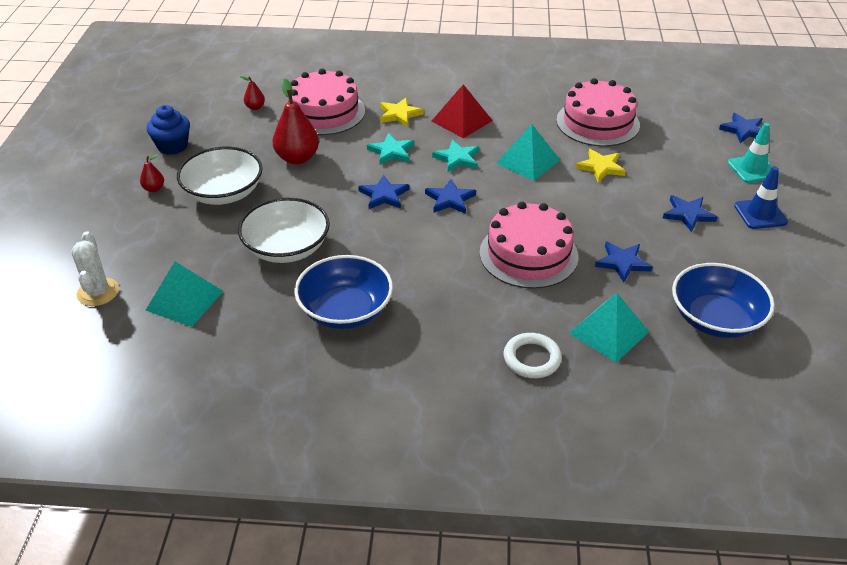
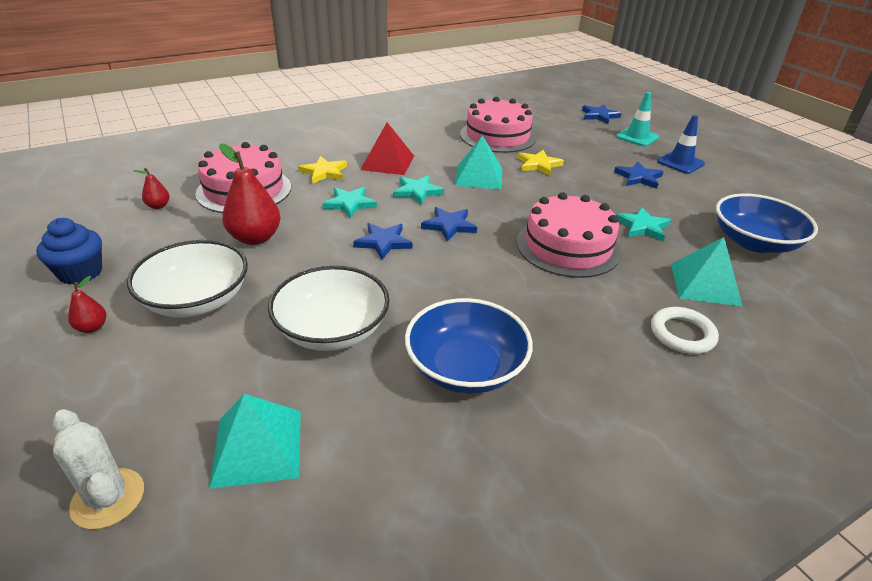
camera: 35 degrees left, 5 degrees down
(622, 263) = (642, 227): blue star -> turquoise star

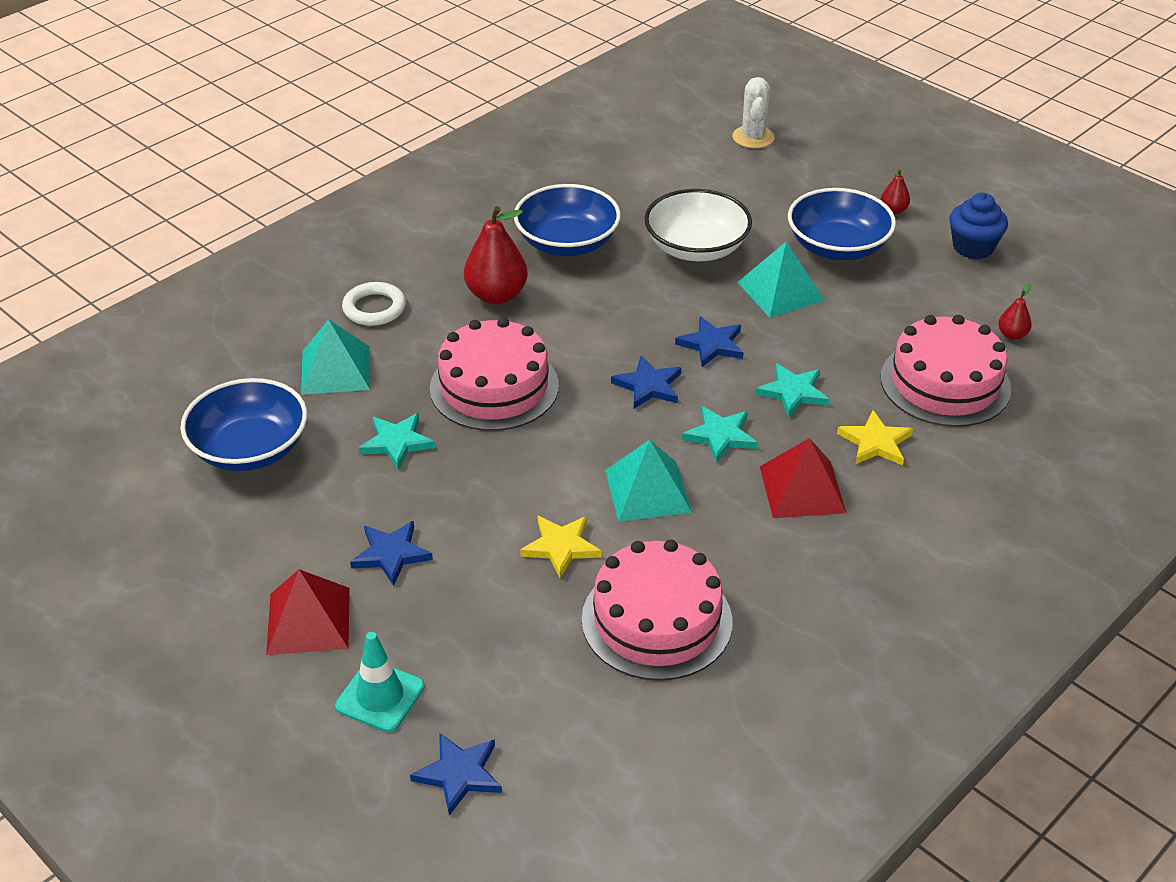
camera: 165 degrees right, 5 degrees up
(108, 498) = (753, 137): white cactus -> white cactus turned 60 degrees clockwise
(196, 300) = (837, 247): white bowl -> blue bowl
(255, 238) = (855, 318): red pear -> red pear (496, 295)
(257, 447) = (688, 172): turquoise pyramid -> turquoise pyramid (780, 291)
(680, 163) = (308, 620): blue traffic cone -> red pyramid

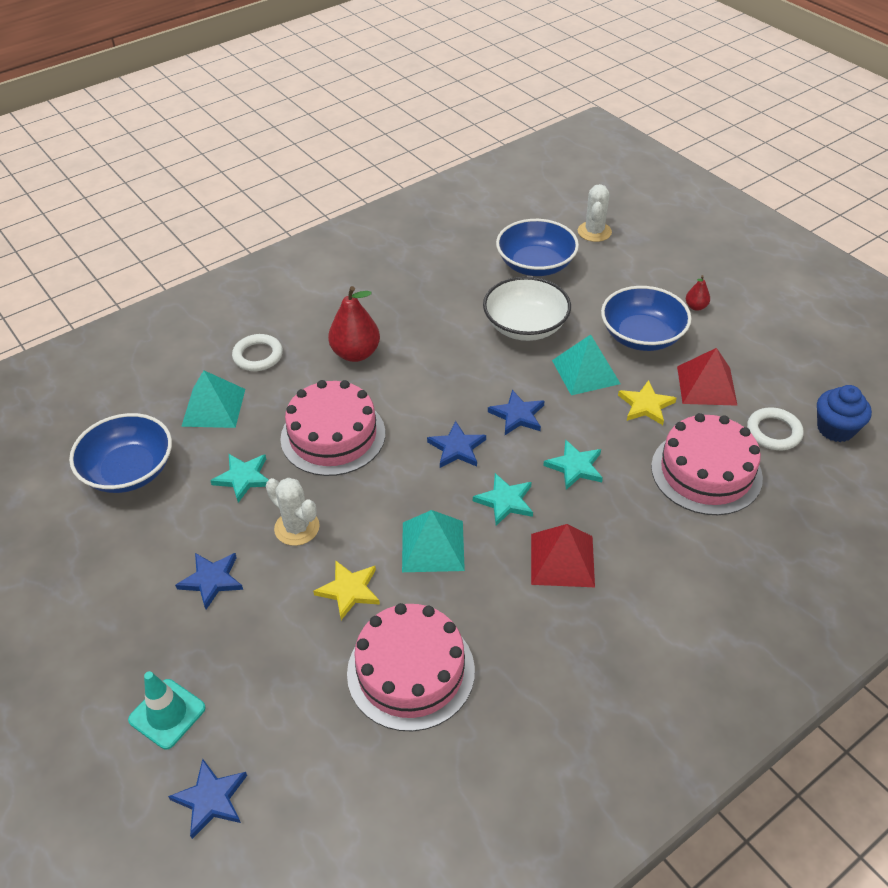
camera: 10 degrees right, 5 degrees up
(308, 620) = (130, 634): red pyramid -> red pyramid (706, 385)
(479, 489) = (297, 528): none -> white cactus
(567, 242) = (423, 312): blue bowl -> blue bowl (535, 264)
(875, 442) = (634, 522): yellow star -> yellow star (645, 405)
(973, 247) = (756, 347): blue cupcake -> blue cupcake (835, 429)
(1012, 335) = (773, 432): red pear -> white ring

